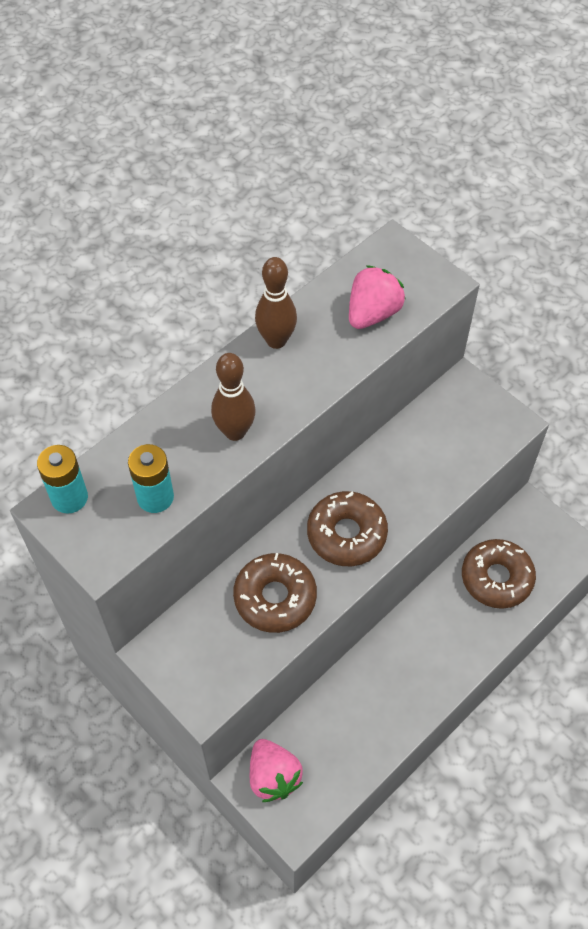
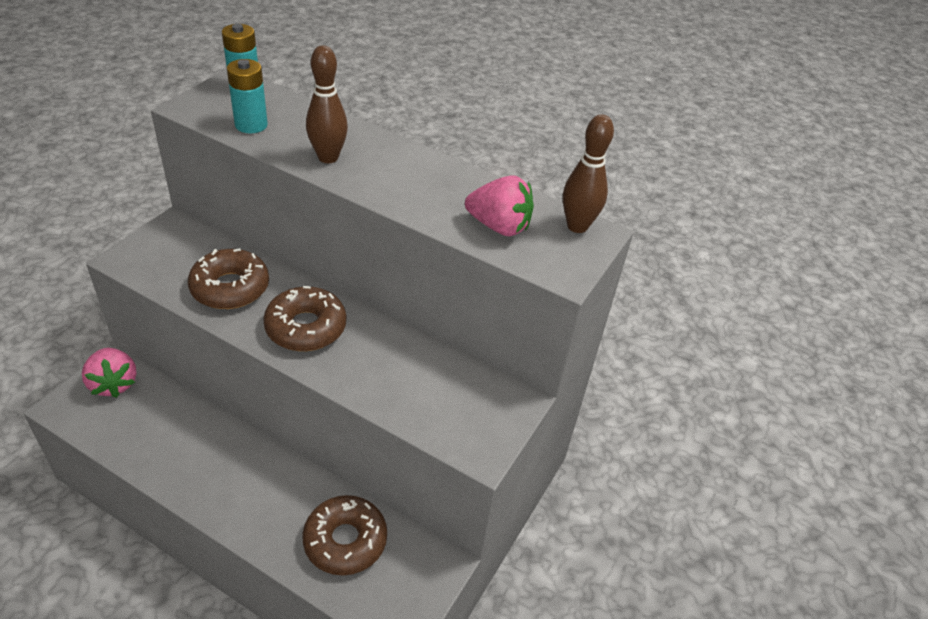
camera: 70 degrees right, 15 degrees down
(273, 776) = (114, 383): pink strawberry -> pink strawberry turned 75 degrees counterclockwise
(276, 340) = (439, 170): brown bowling pin -> brown bowling pin (577, 226)

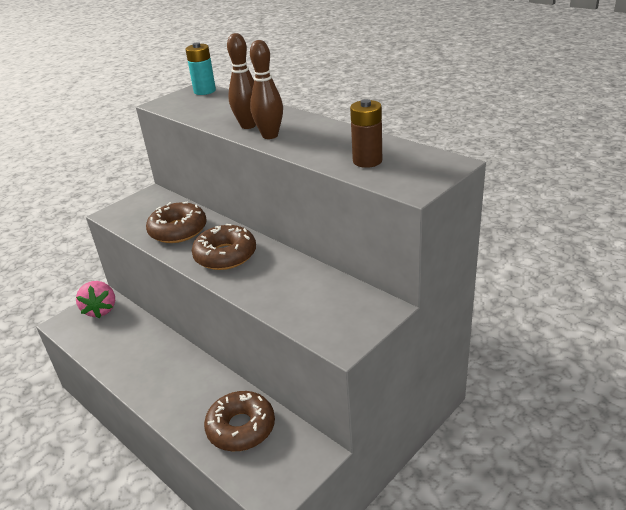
camera: 20 degrees right, 10 degrees down
(251, 125) = (200, 110): turquoise battery -> none
(499, 226) = (367, 161): pink strawberry -> brown battery
(577, 226) = (435, 159): brown bowling pin -> brown bowling pin (270, 135)

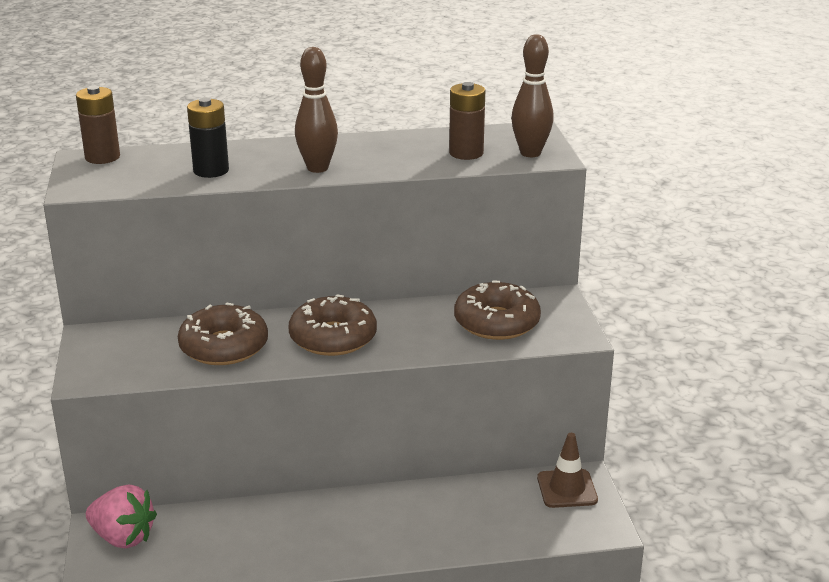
camera: 55 degrees left, 5 degrees down
(204, 91) = (102, 157): turquoise battery -> brown battery
(225, 116) = (211, 170): none -> black battery
(241, 427) = (492, 509): brown donut -> brown donut (496, 322)
(248, 125) = (267, 169): brown bowling pin -> brown bowling pin (530, 153)
(297, 452) = (567, 489): none -> brown traffic cone

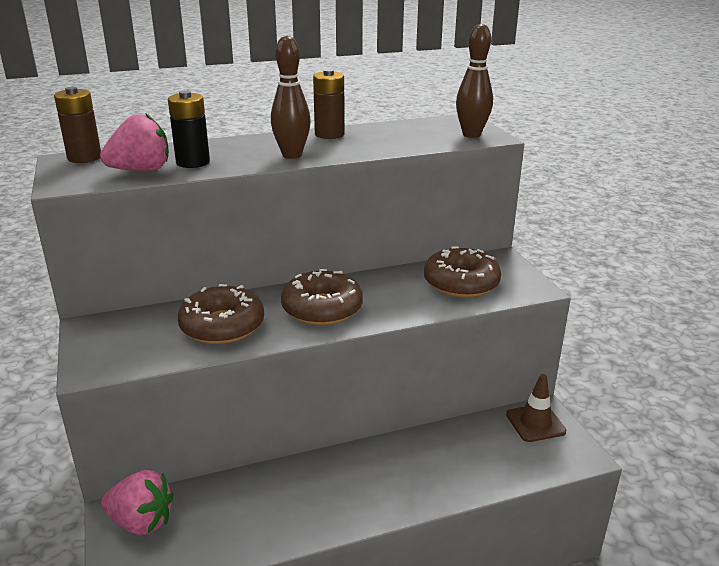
camera: 10 degrees left, 0 degrees up
(156, 177) = (141, 170): none -> pink strawberry
(466, 153) = (417, 137): brown battery -> brown battery (329, 134)

